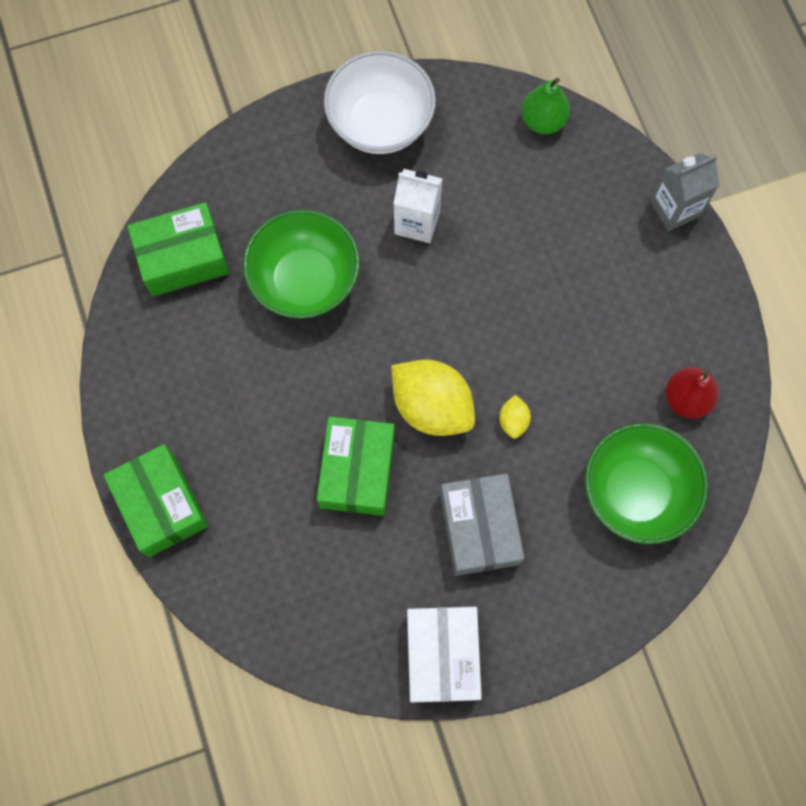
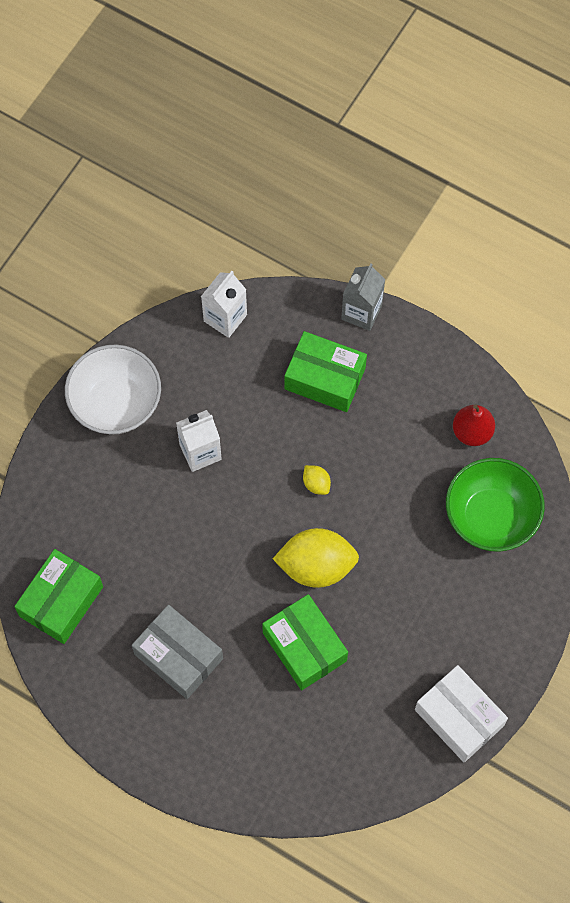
camera: 40 degrees left, 5 degrees down
(161, 505) = (195, 774): green box -> green box (325, 378)
(305, 281) = (159, 550): green bowl -> none
(479, 528) = (413, 619): grey box -> grey box (178, 656)
(513, 421) = (376, 533): yellow lemon -> yellow lemon (316, 484)
(543, 121) = (225, 318): green pear -> white carton

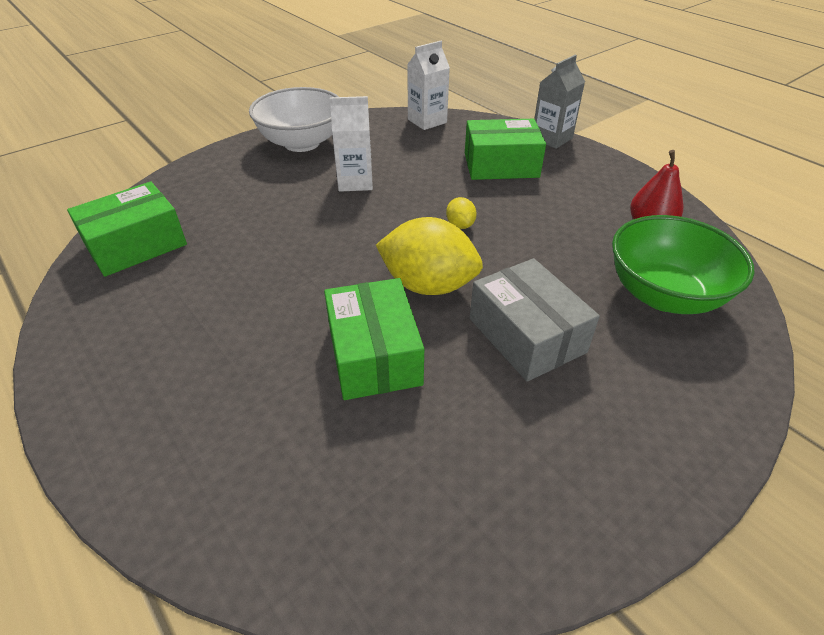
camera: 20 degrees right, 25 degrees down
(178, 656) = (215, 321): grey box -> grey box (526, 335)
(325, 378) = (501, 165): green box -> green box turned 45 degrees counterclockwise
(459, 718) = (575, 514): white box -> none

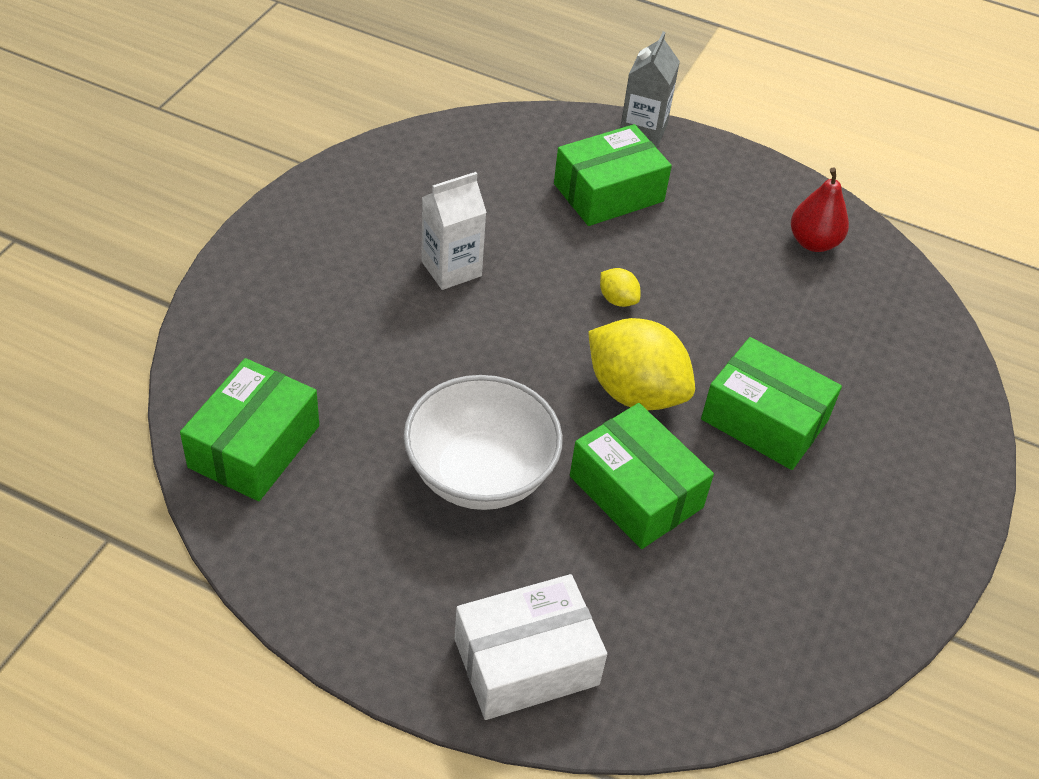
camera: 30 degrees left, 5 degrees up
(173, 456) = (526, 662): none -> white box
(302, 143) = (329, 220): white bowl -> white bowl (480, 474)
(427, 121) = (469, 137): white carton -> none
(428, 285) = (635, 392): yellow lemon -> yellow lemon turned 45 degrees clockwise
(526, 335) = (764, 420): grey box -> green box
(663, 295) = (864, 330): green bowl -> none

